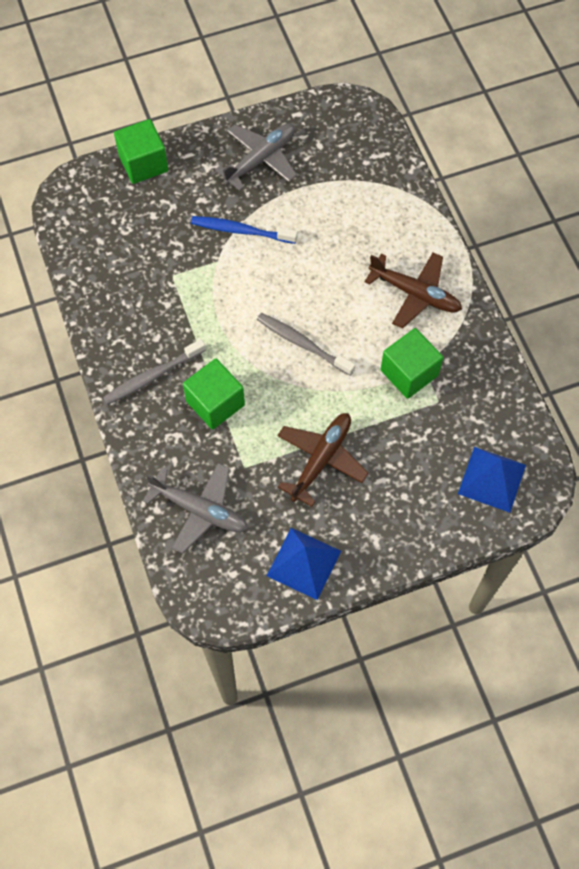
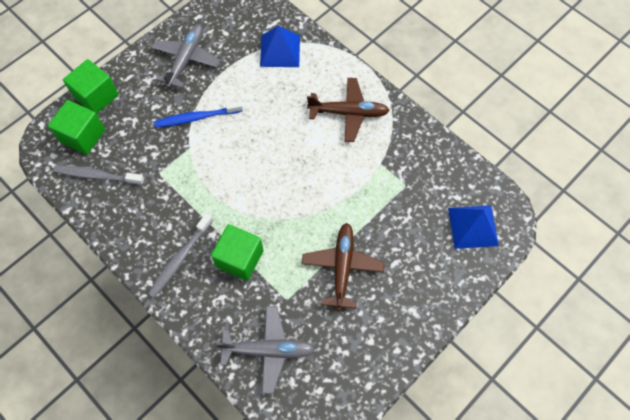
camera: 25 degrees left, 0 degrees up
(302, 344) = (284, 184): grey toothbrush -> grey toothbrush (97, 176)
(304, 563) = (369, 355): blue pyramid -> blue pyramid (280, 50)
(409, 373) = (374, 173): green cube -> green cube (83, 136)

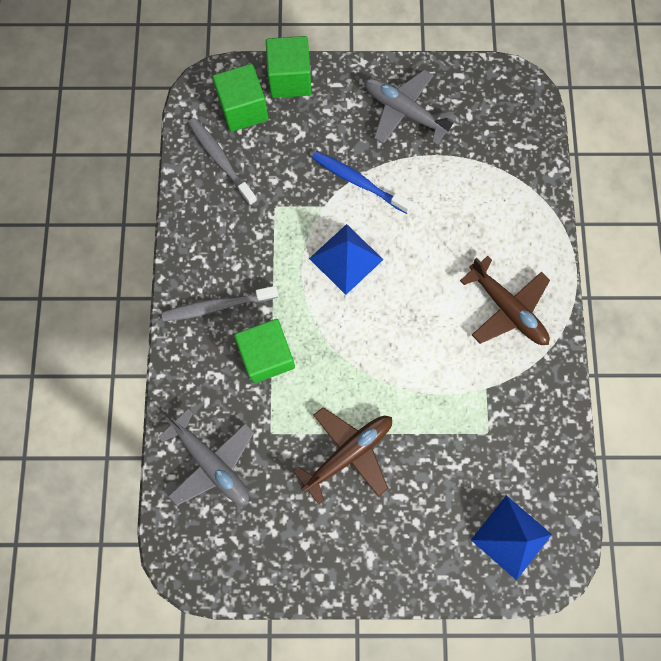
camera: 45 degrees right, 10 degrees up
(186, 60) = (405, 112): grey plane -> grey plane turned 120 degrees counterclockwise
(280, 50) = (504, 181): blue pyramid -> blue pyramid (346, 259)

